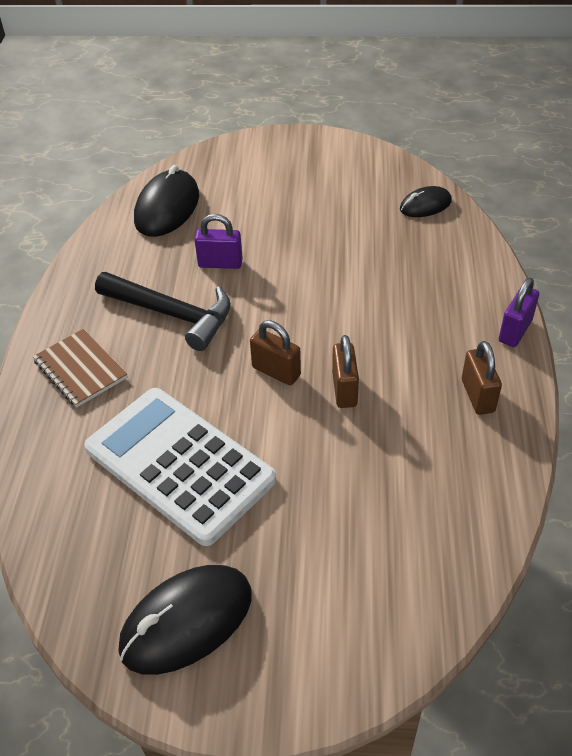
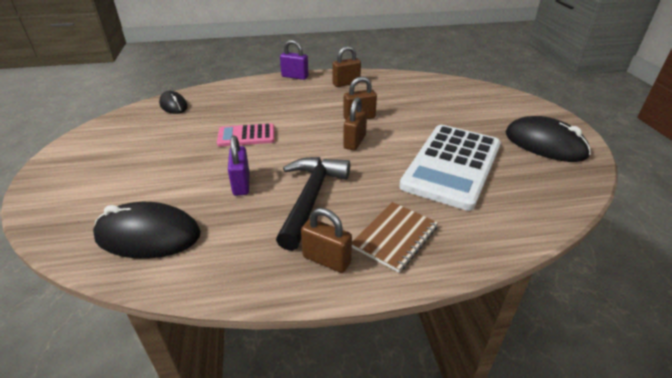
camera: 105 degrees left, 10 degrees down
(78, 315) = (326, 260): none -> brown padlock
(324, 269) = (246, 136): none -> pink calculator

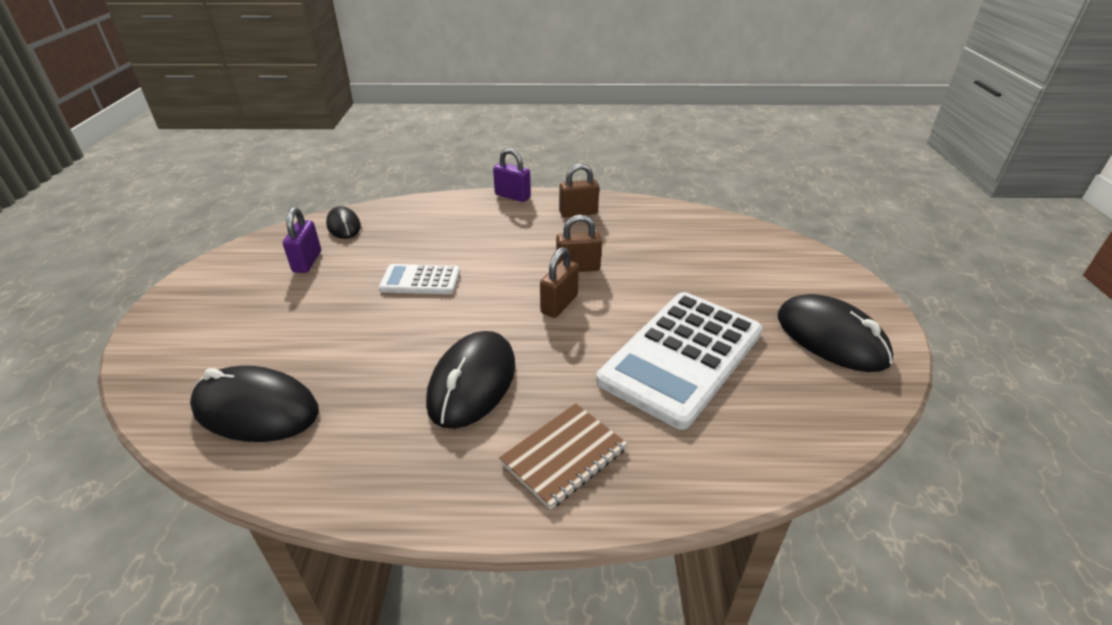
camera: 10 degrees right, 0 degrees up
(241, 184) = (391, 351): purple padlock -> purple padlock (307, 262)
(246, 136) = (420, 280): pink calculator -> white calculator
(311, 198) = (472, 383): black hammer -> black mouse
(326, 260) = (462, 476): brown padlock -> none

